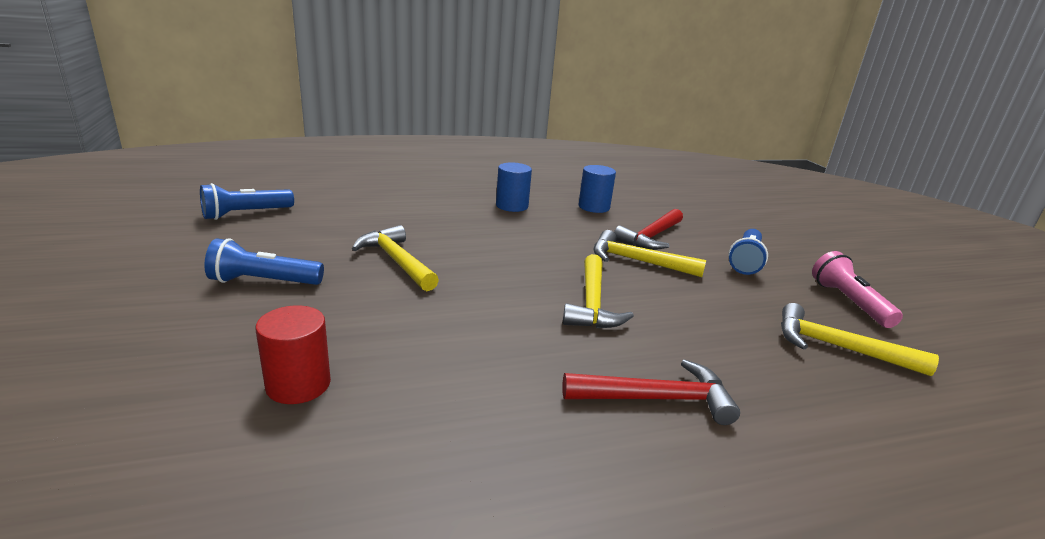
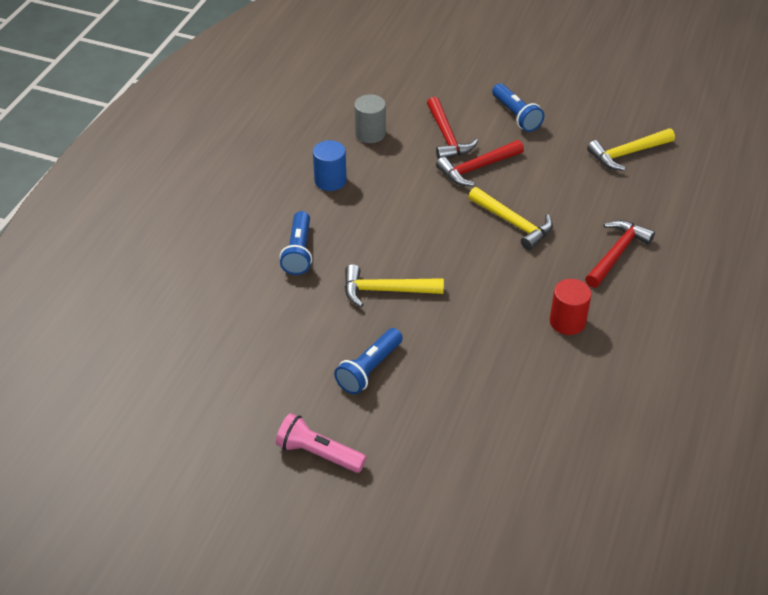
camera: 50 degrees left, 20 degrees up
(245, 214) = (223, 350): blue flashlight -> blue flashlight (298, 252)
(298, 384) = (510, 384): red cylinder -> red cylinder (567, 321)
(594, 207) = (370, 133): blue cylinder -> grey cylinder
(637, 261) = (477, 168): yellow hammer -> red hammer
(849, 302) = (593, 110): pink flashlight -> pink flashlight (318, 453)

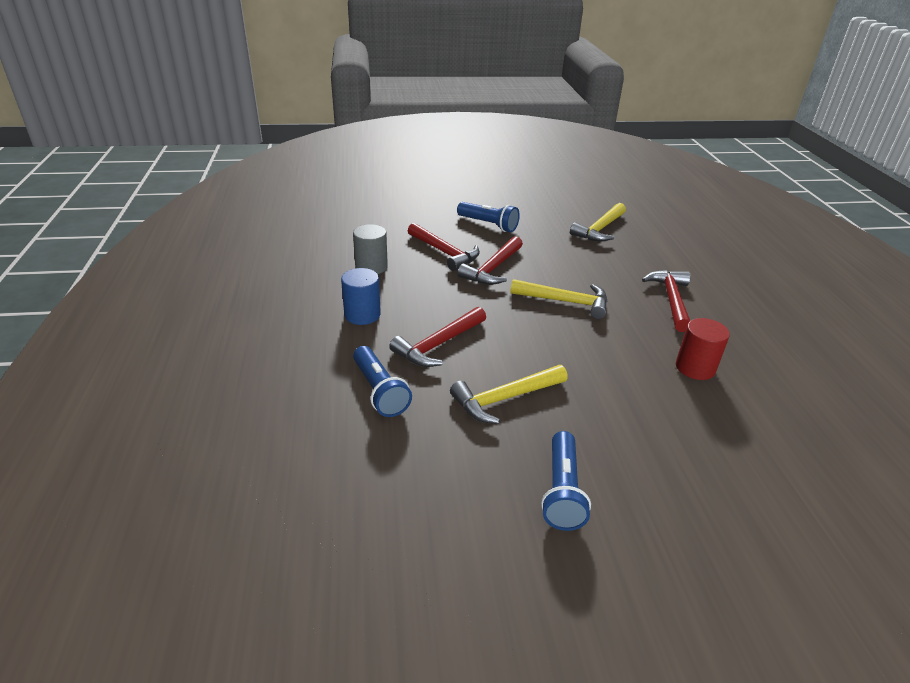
camera: 30 degrees left, 10 degrees down
(318, 453) = (598, 634): pink flashlight -> none
(370, 228) = (438, 345): none -> red hammer

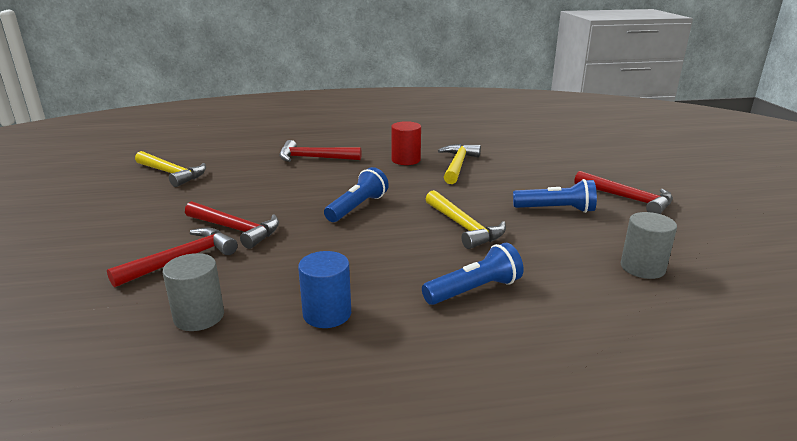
camera: 90 degrees left, 10 degrees down
(403, 538) = (642, 267): none -> grey cylinder
(438, 345) = (388, 259): red hammer -> red hammer (627, 199)
(488, 225) = (120, 231): blue flashlight -> blue flashlight (357, 207)
(565, 302) = (311, 196): yellow hammer -> yellow hammer (457, 165)

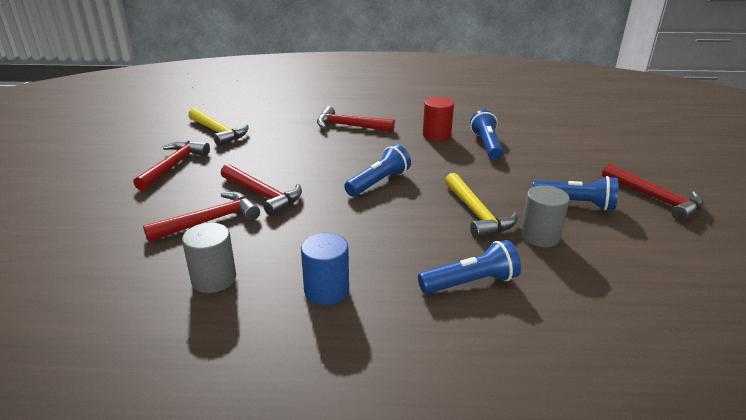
camera: 10 degrees right, 5 degrees up
(128, 210) = (173, 166): none -> red hammer
(457, 165) = (486, 145): yellow hammer -> blue flashlight
(642, 267) = (650, 278): grey cylinder -> grey cylinder (540, 236)

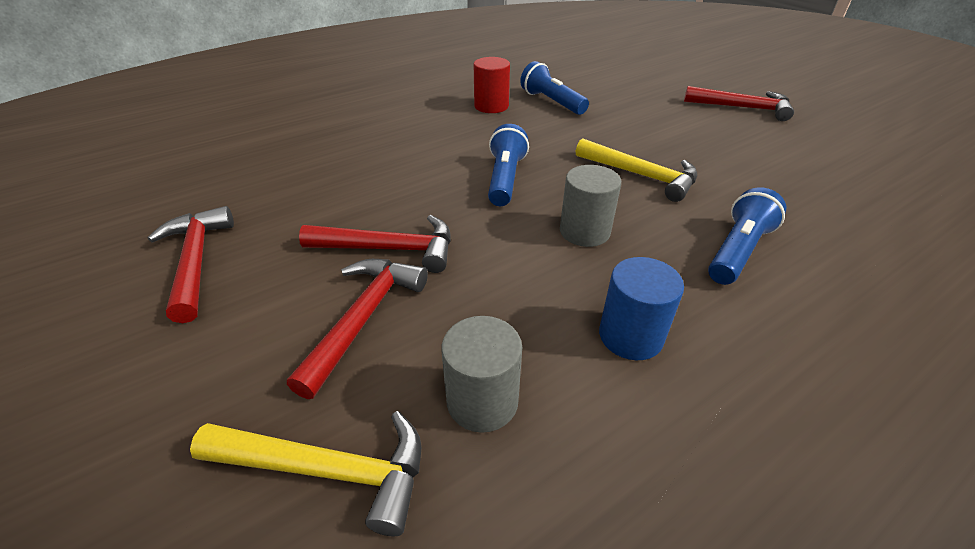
camera: 35 degrees left, 10 degrees up
(218, 132) = (208, 187): yellow hammer -> yellow hammer (328, 470)
(349, 126) = (382, 124): red hammer -> none
(540, 236) = (719, 176): grey cylinder -> grey cylinder (584, 231)
(575, 204) = (699, 134): blue flashlight -> none

